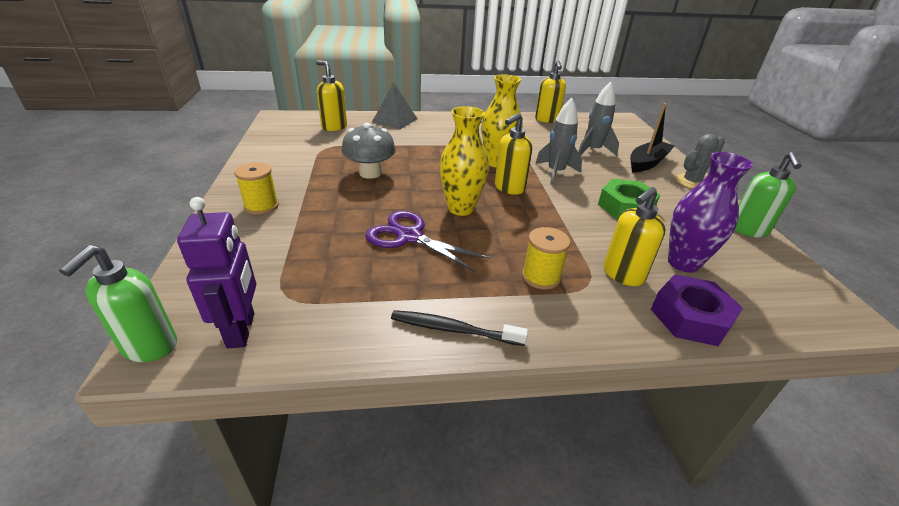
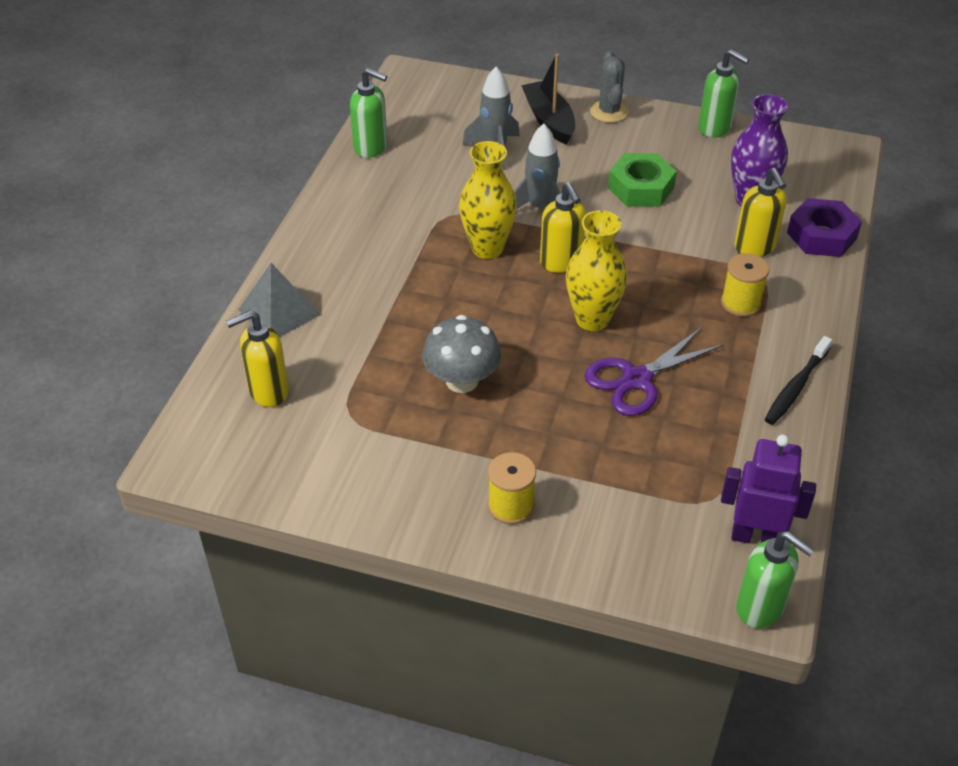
camera: 65 degrees left, 10 degrees up
(547, 120) = (371, 148): yellow soap dispenser -> green soap dispenser

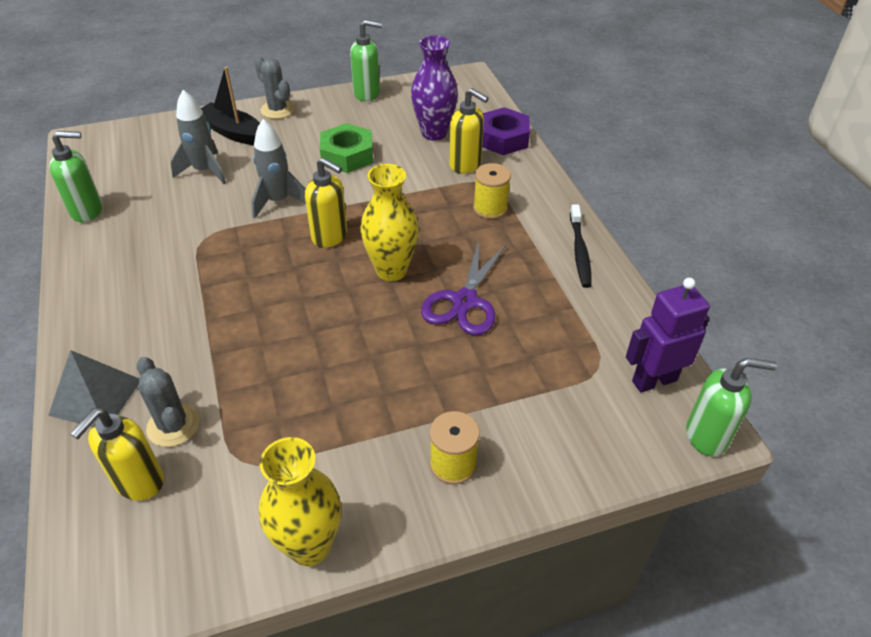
camera: 35 degrees left, 0 degrees up
(319, 362) = (173, 425): none -> grey cactus
(462, 381) = (323, 374): grey mushroom -> none
(487, 248) = (259, 251): yellow vase -> yellow vase (309, 546)

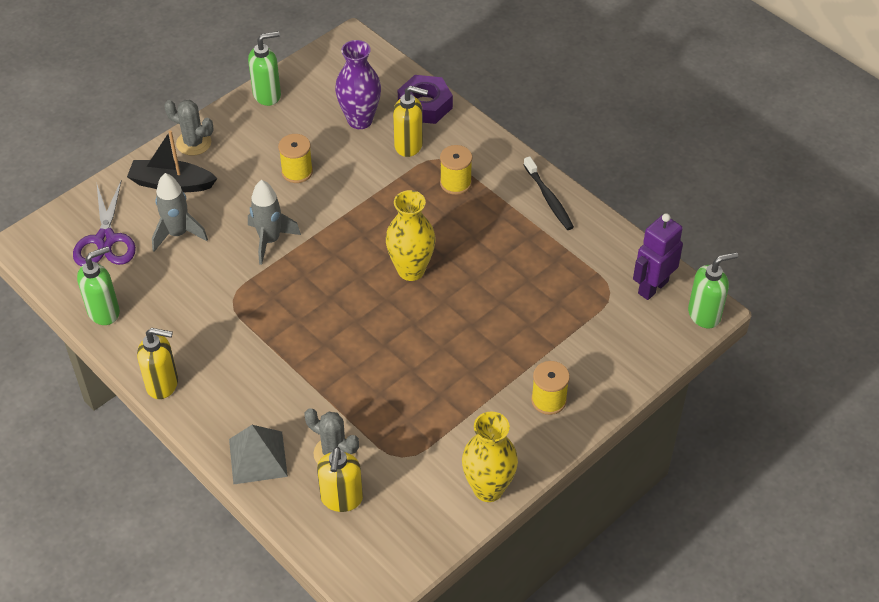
camera: 25 degrees left, 5 degrees up
(330, 236) = (339, 258): yellow soap dispenser -> yellow soap dispenser (163, 384)
(347, 155) = (297, 172): green nut -> yellow spool
(464, 301) = (485, 276): purple scissors -> purple scissors (105, 240)

